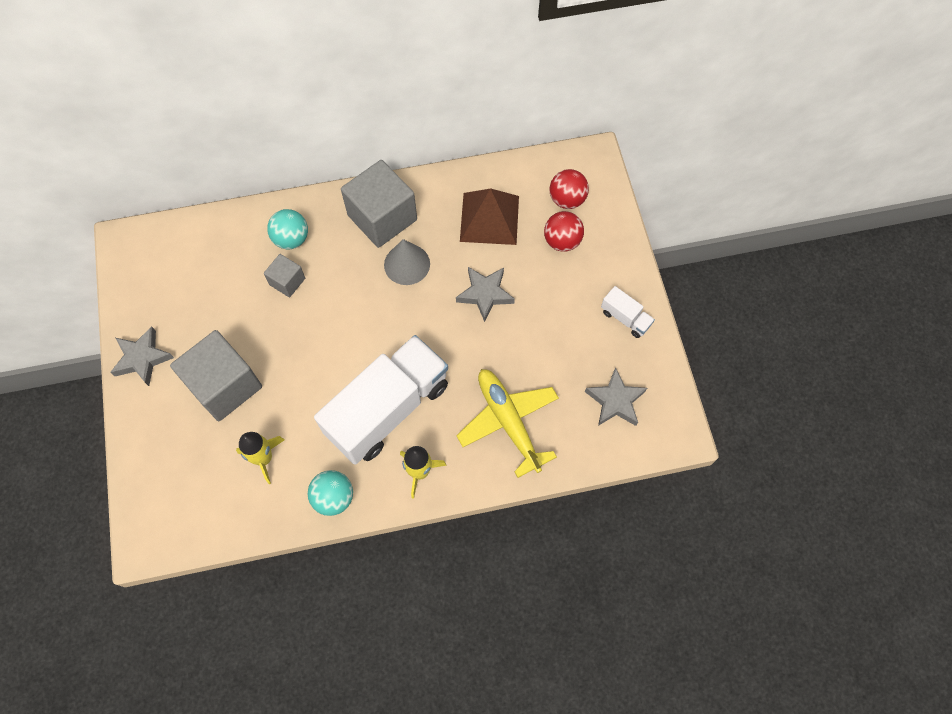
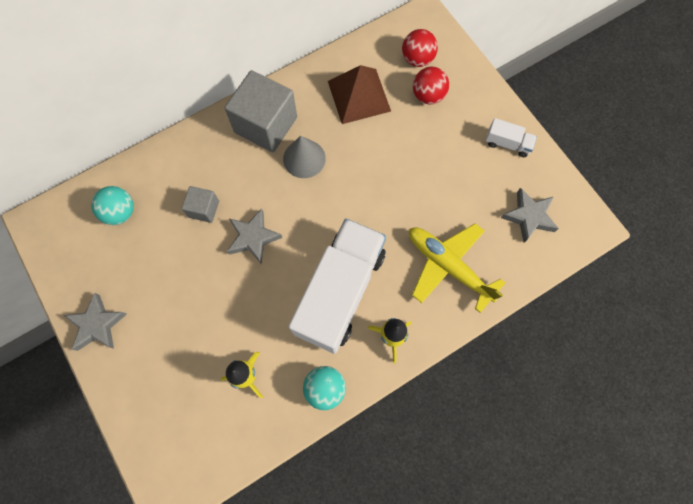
camera: 20 degrees left, 5 degrees up
(225, 385) = (185, 323): grey cube -> none
(291, 239) = (192, 170): turquoise ball -> turquoise ball (120, 212)
(485, 294) = (382, 162): grey star -> grey star (253, 238)

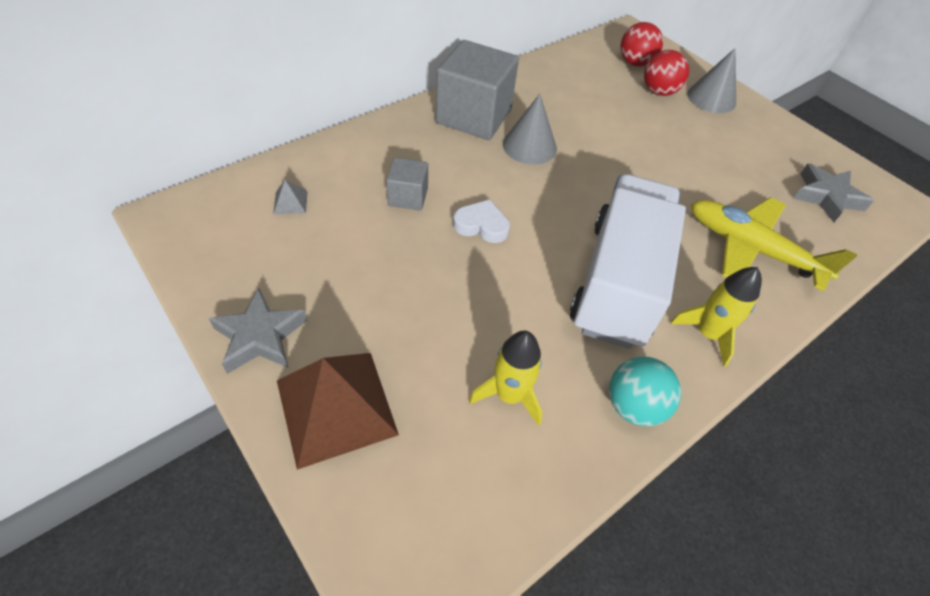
camera: 10 degrees left, 20 degrees down
(120, 212) = (290, 202): turquoise ball -> grey pyramid
(253, 238) = (481, 225): grey star -> white heart
(359, 96) = (579, 92): brown pyramid -> brown pyramid (336, 407)
(472, 103) = (711, 98): none -> grey cone
(507, 144) = (767, 131): white truck -> none

